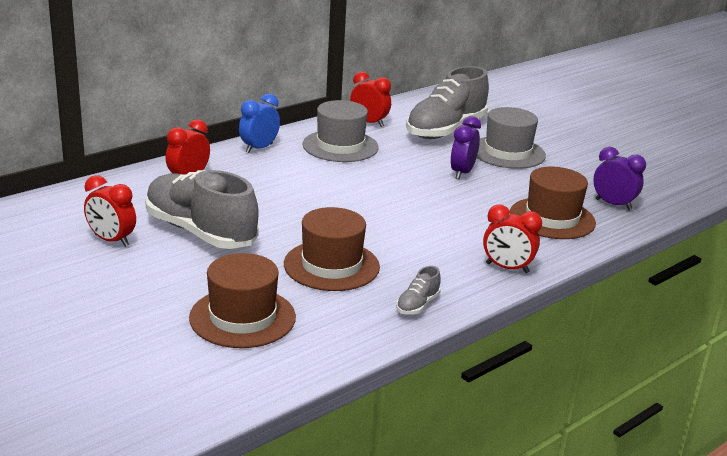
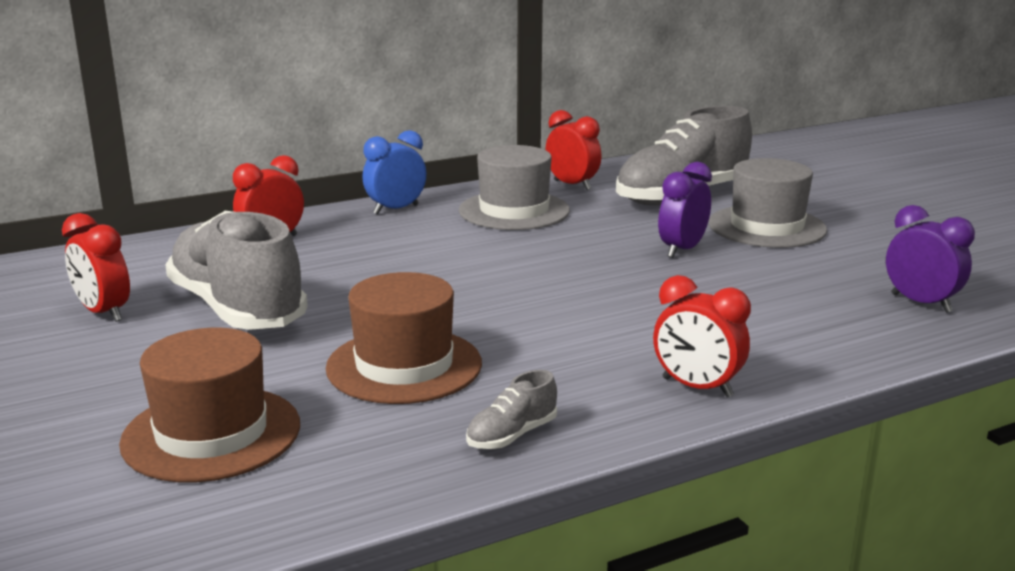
camera: 15 degrees right, 5 degrees down
(552, 218) = (806, 318): brown hat -> none

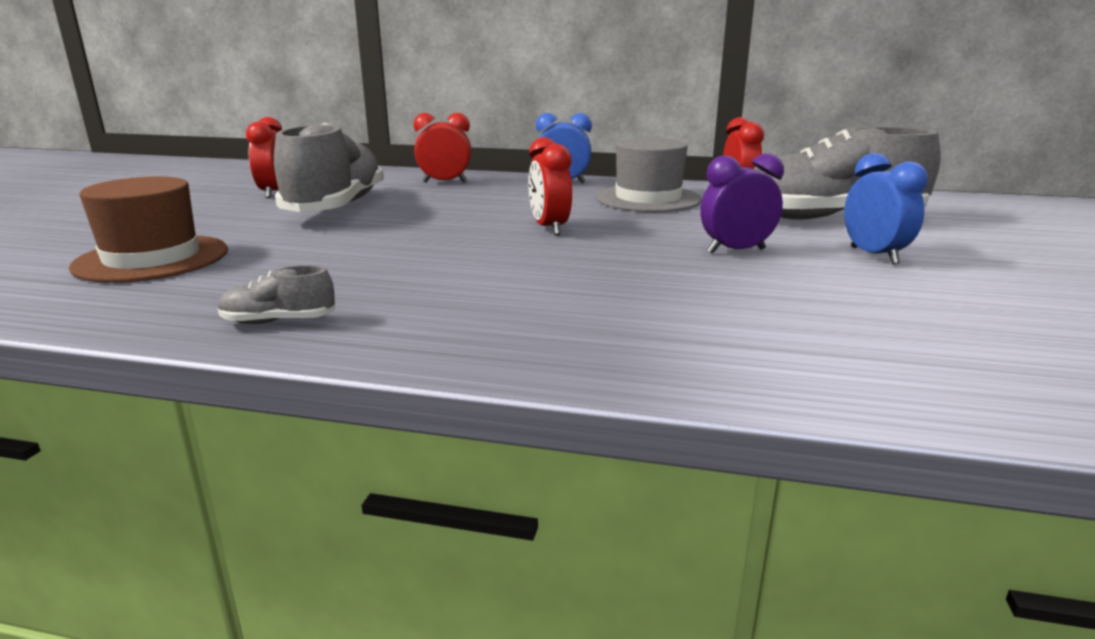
camera: 40 degrees right, 0 degrees up
(404, 366) = (335, 260): brown hat -> none
(697, 387) = (492, 345): red clock -> red clock (549, 228)
(767, 227) = (874, 255): grey hat -> blue clock
(921, 303) = (935, 363): purple clock -> none

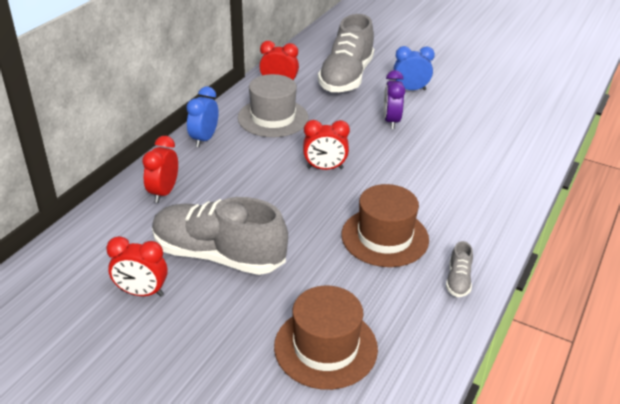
camera: 75 degrees left, 15 degrees up
(391, 269) = (385, 237): none -> brown hat

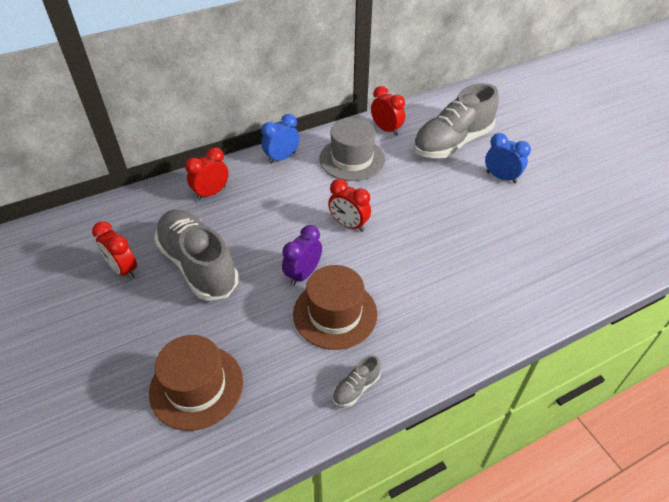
camera: 35 degrees right, 10 degrees up
(391, 121) = (450, 203): purple clock -> purple clock (303, 274)

